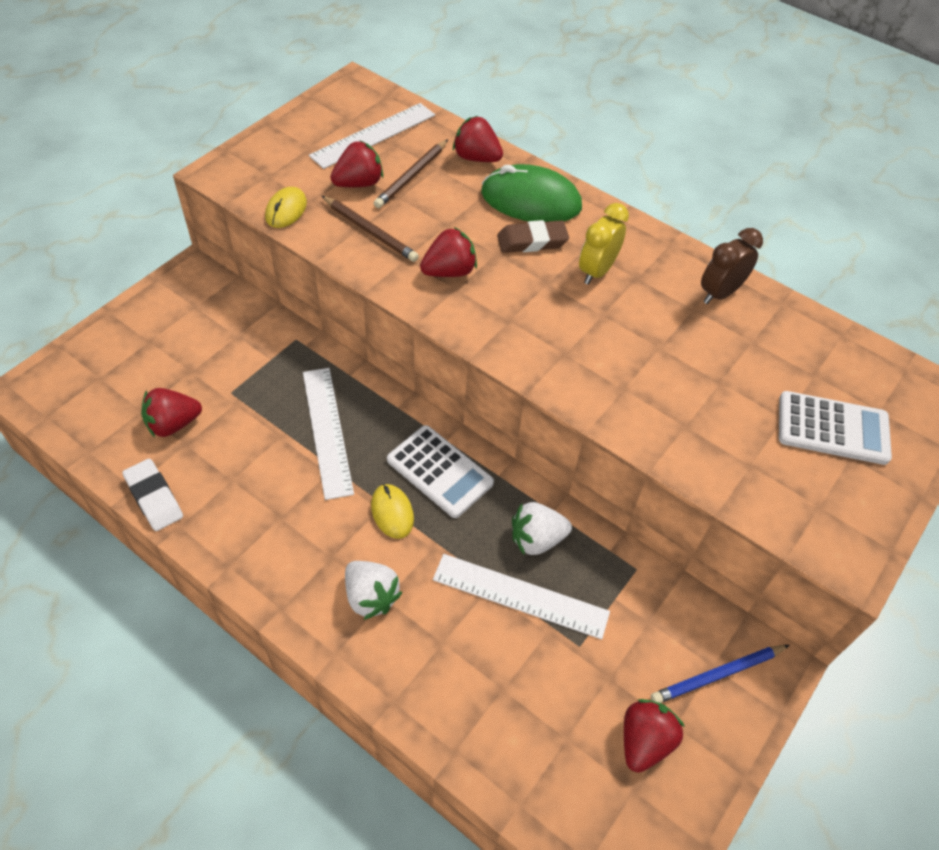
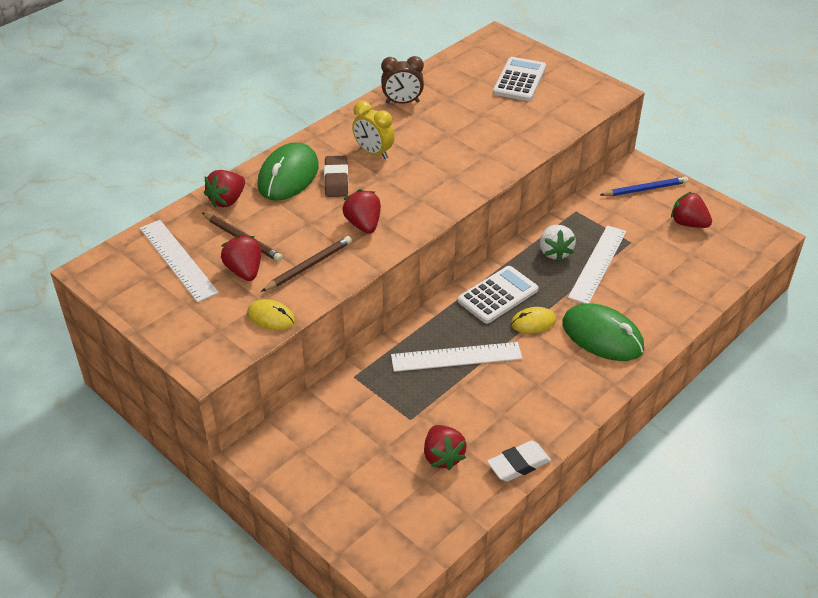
camera: 80 degrees left, 10 degrees down
(371, 597) = (602, 336): white strawberry -> green mouse
(717, 675) = (645, 189): blue pencil -> blue pencil turned 90 degrees counterclockwise
(719, 293) = (402, 102): brown clock -> brown clock turned 60 degrees counterclockwise

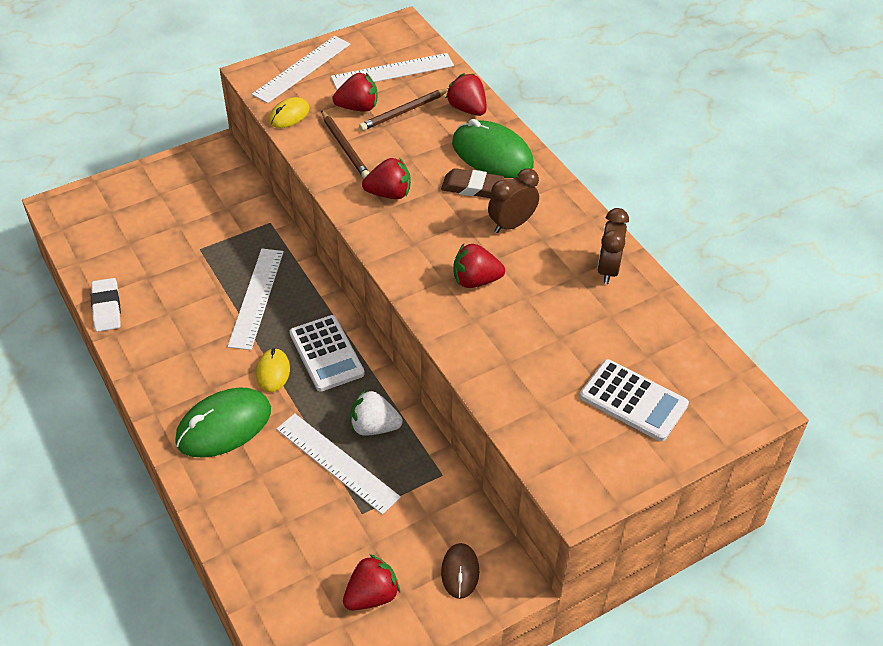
camera: 105 degrees right, 5 degrees up
(188, 328) = (302, 69): none -> white ruler
(373, 152) = (511, 224): yellow clock -> brown clock
(442, 456) = (146, 260): red strawberry -> red strawberry (475, 280)
(645, 189) = (460, 572): blue pencil -> brown mouse

